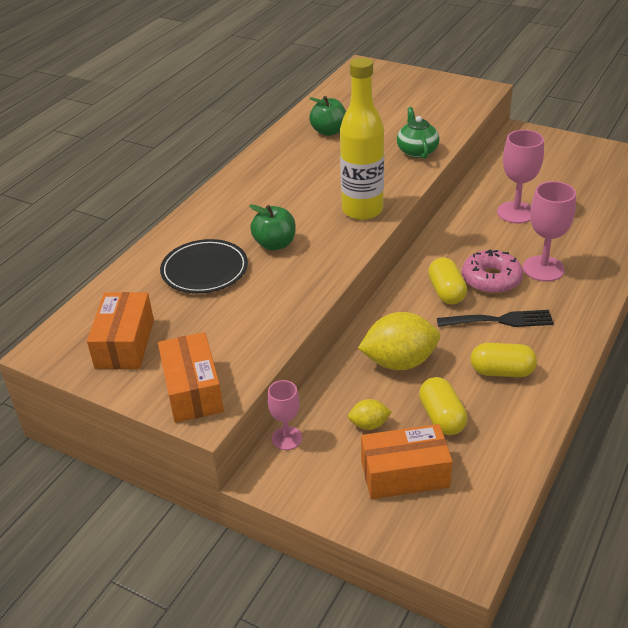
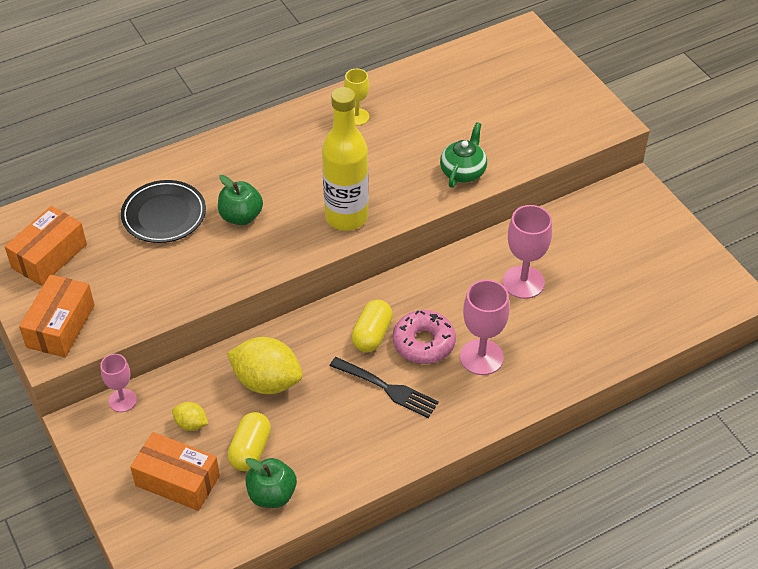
camera: 30 degrees right, 10 degrees up
(297, 150) = (357, 117): none -> yellow goblet
(329, 131) = (407, 106): green apple -> green apple (272, 495)
(502, 372) = (338, 437): yellow capsule -> none

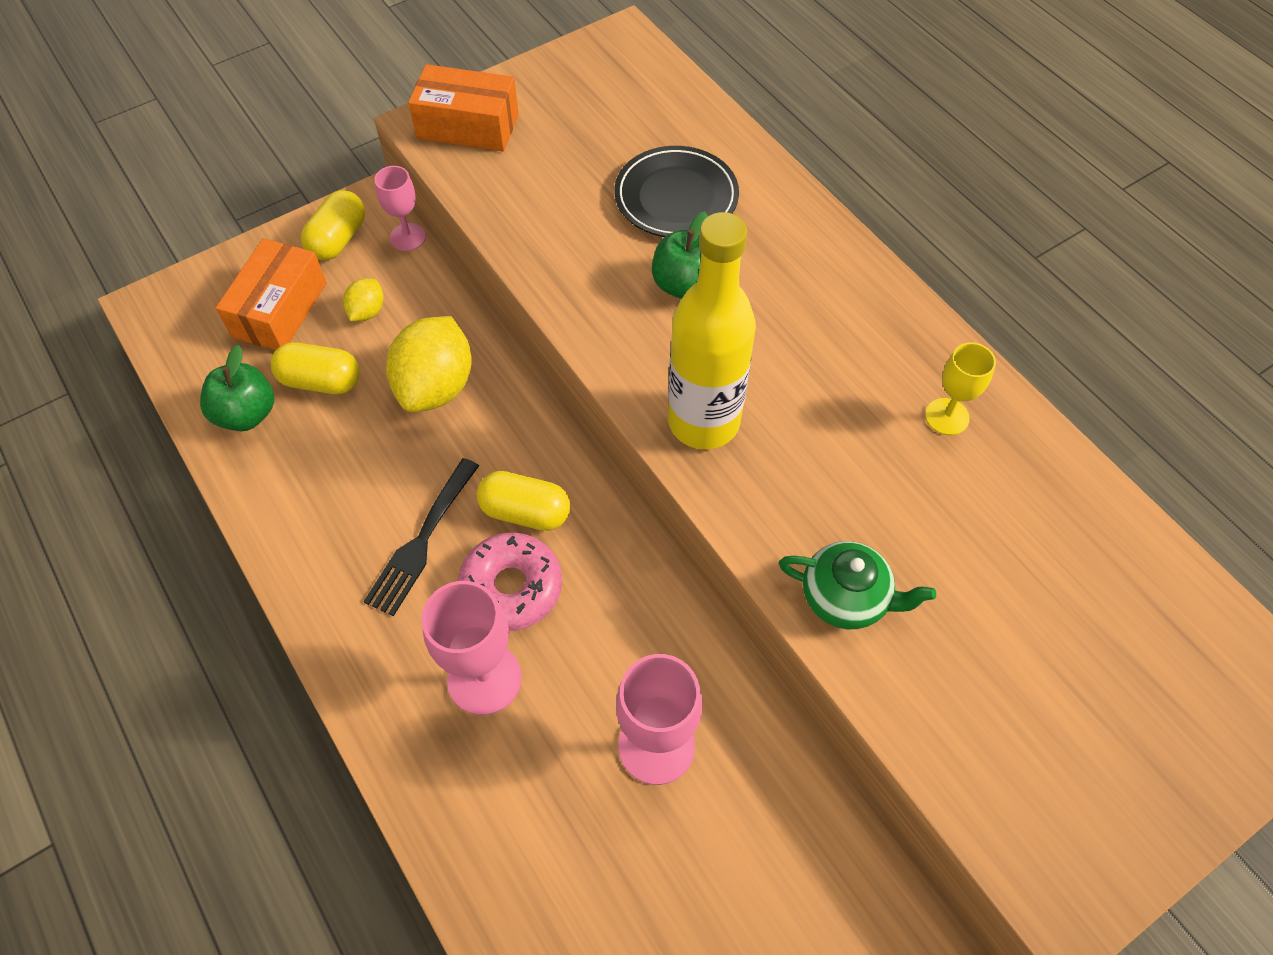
camera: 85 degrees right, 10 degrees up
(49, 256) = (586, 95): orange box -> none
(113, 446) = (338, 239): none -> yellow capsule

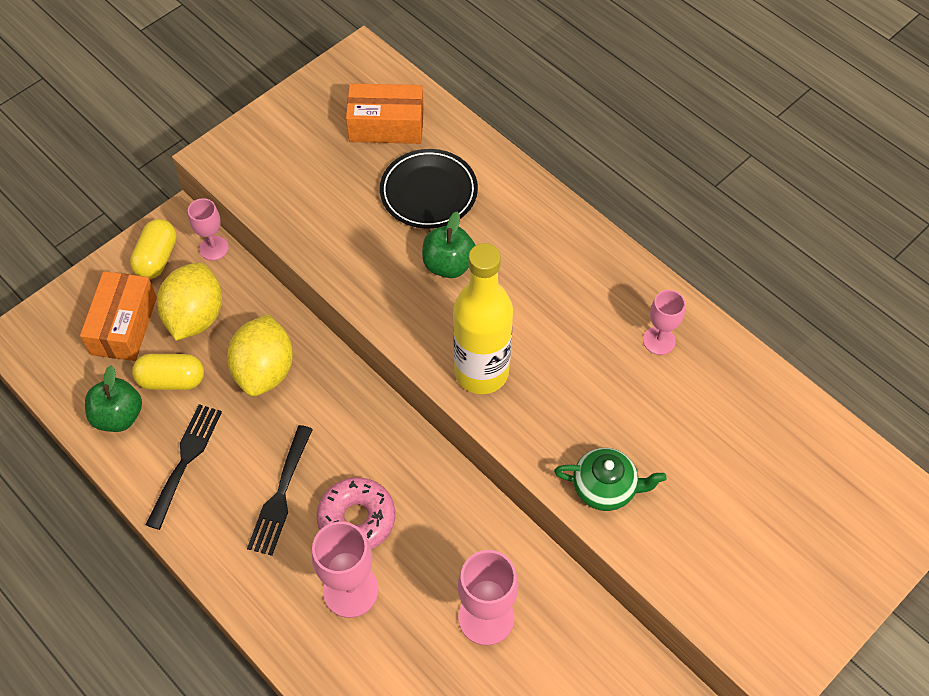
camera: 10 degrees left, 0 degrees up
(314, 479) = (185, 460): none -> black fork
(367, 311) = (195, 316): yellow lemon -> yellow lemon, size x2.03
(468, 126) = (251, 153): orange box -> orange box (386, 125)
(525, 512) = (355, 459): yellow capsule -> none
(947, 417) = (659, 340): yellow goblet -> pink goblet

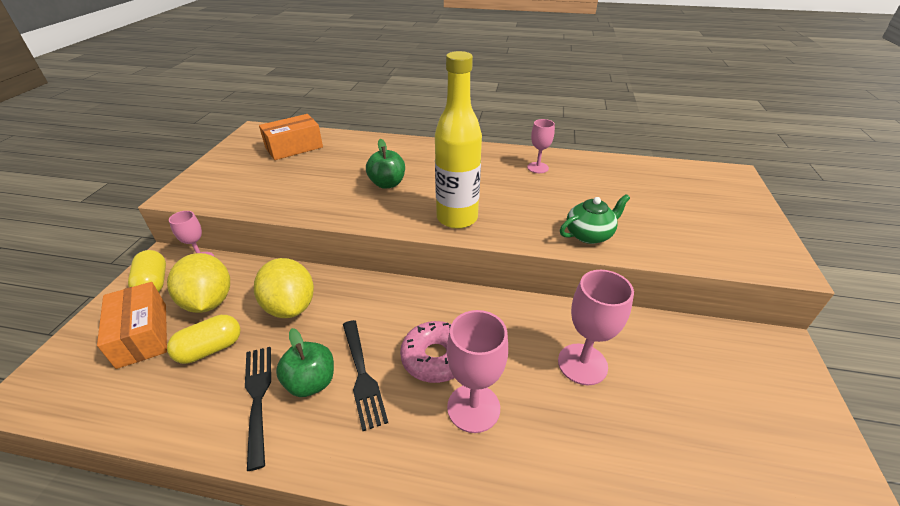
camera: 35 degrees left, 20 degrees down
(119, 416) = (169, 399): green apple -> green apple (311, 382)
(428, 192) = (345, 162): black plate -> none

